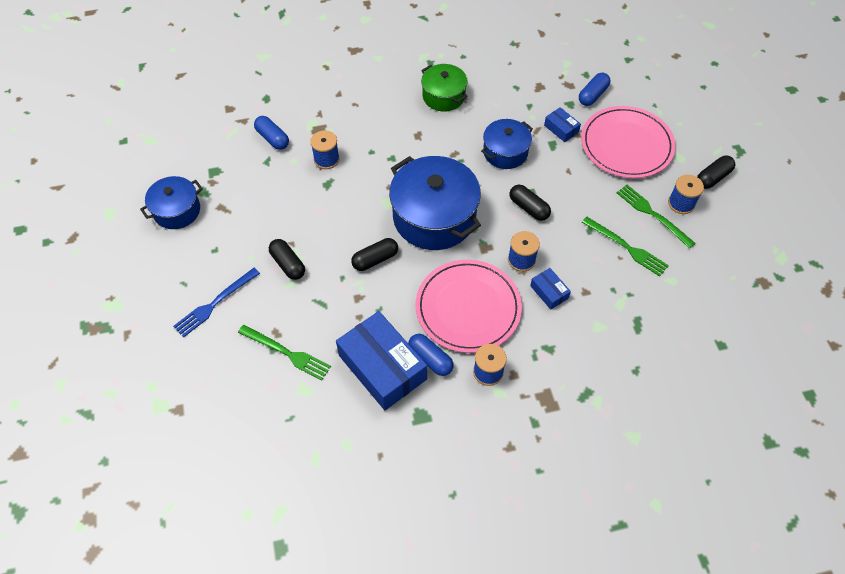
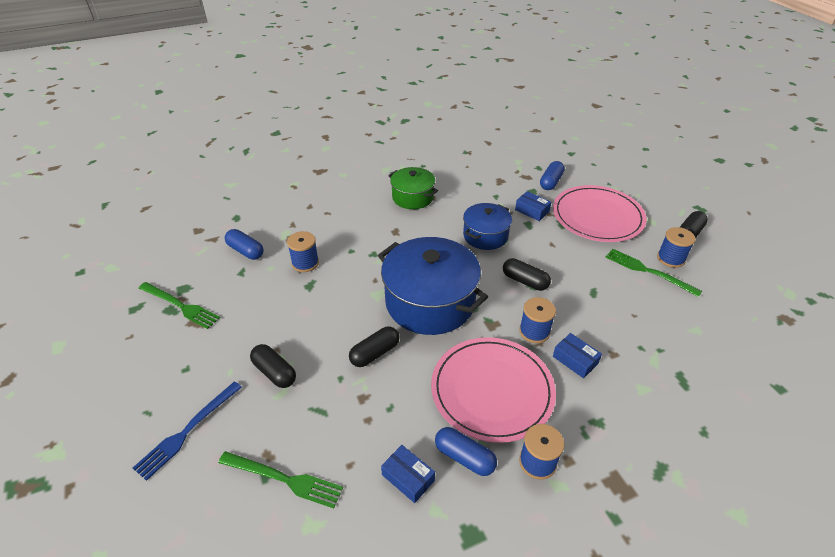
camera: 10 degrees left, 15 degrees down
(177, 211) = (140, 333): blue pot -> none
(382, 367) = (408, 478): blue box -> blue box, size x0.46
(626, 247) = (637, 305): green fork -> green fork (180, 306)

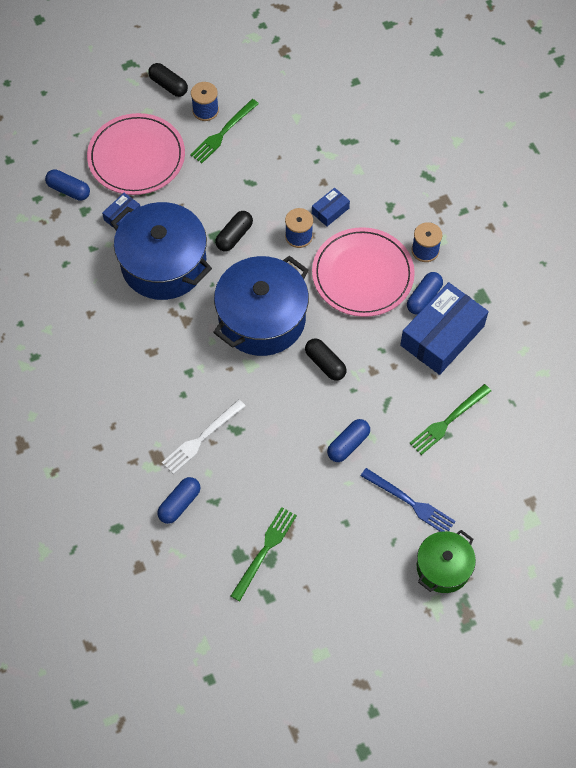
camera: 90 degrees left, 20 degrees up
(275, 372) = (348, 444): black capsule -> blue capsule
(284, 479) = (448, 421): green fork -> green fork turned 150 degrees counterclockwise
(305, 263) = (202, 438): blue spool -> white fork
(408, 478) = (442, 336): blue box -> blue box, size x2.19
(413, 197) = (88, 334): green pot -> green pot (443, 567)
(485, 236) = (163, 264): blue pot -> blue pot, size x1.75

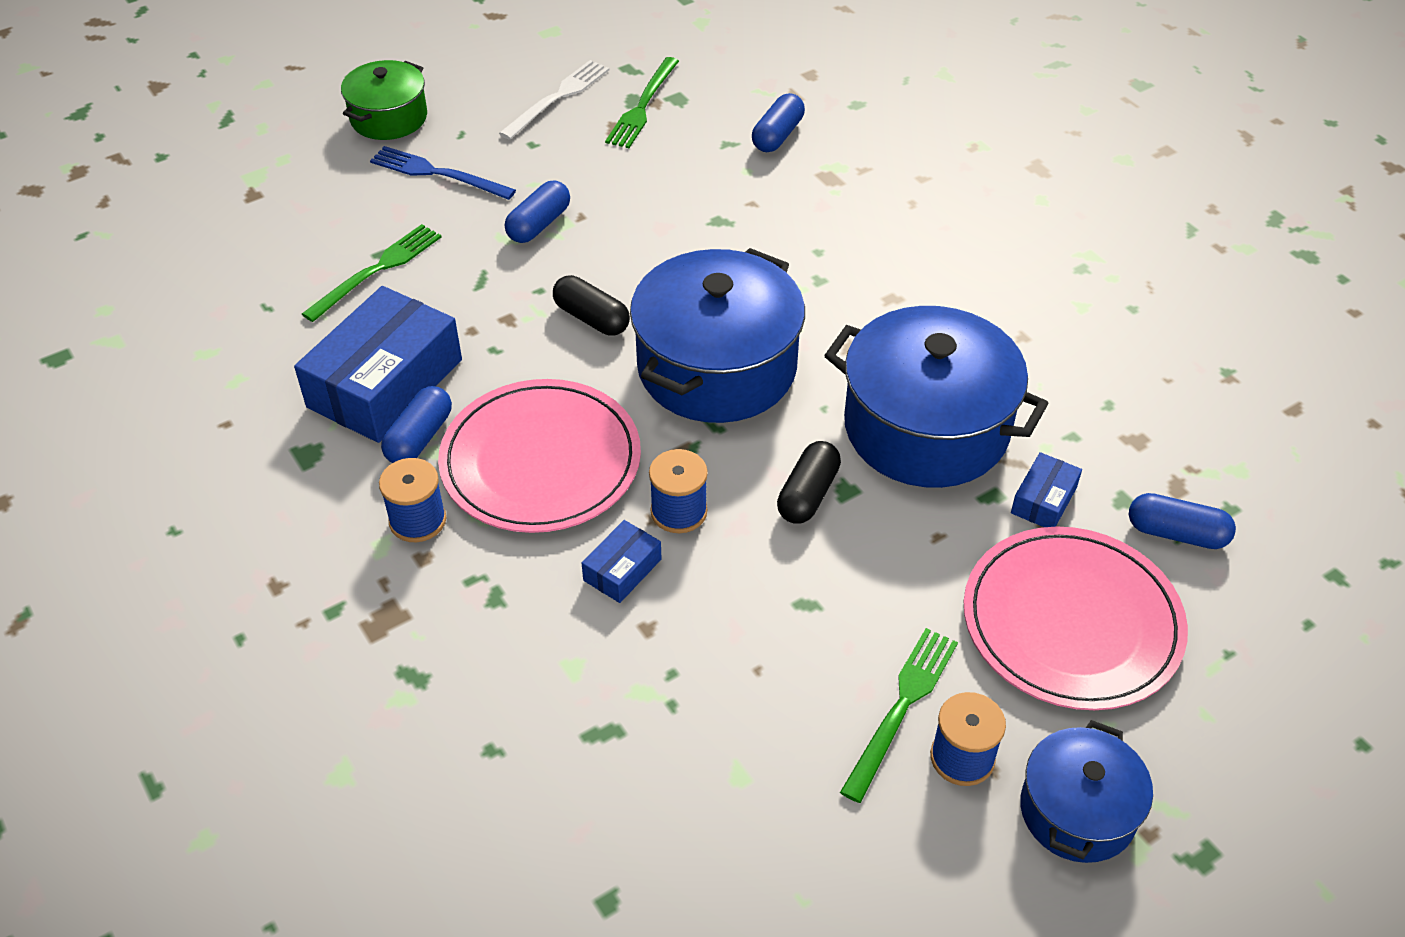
camera: 170 degrees right, 15 degrees down
(168, 85) = (1077, 811): black capsule -> blue pot
(202, 438) = (770, 205): white fork -> white fork (558, 98)

